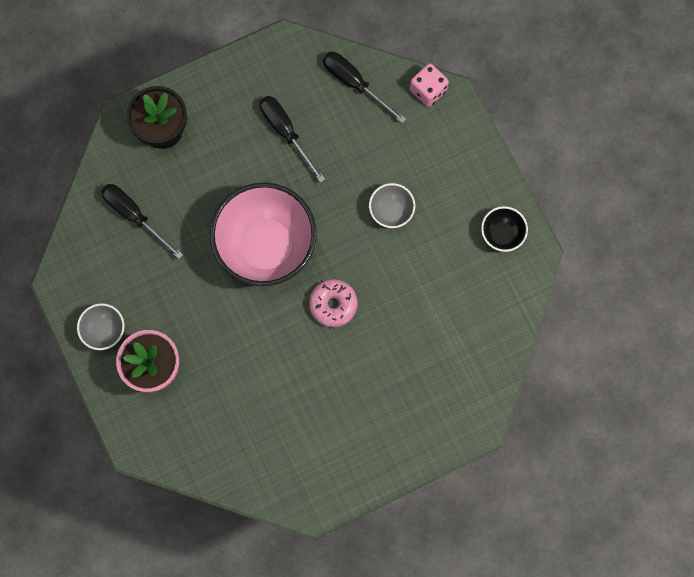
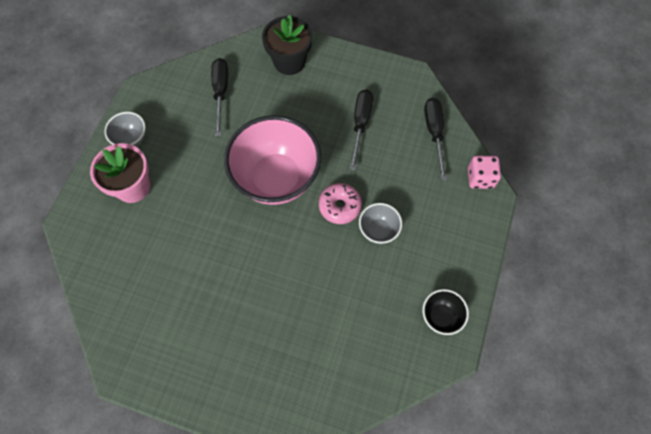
camera: 45 degrees right, 10 degrees down
(333, 304) = (279, 253): pink donut -> pink donut (339, 206)

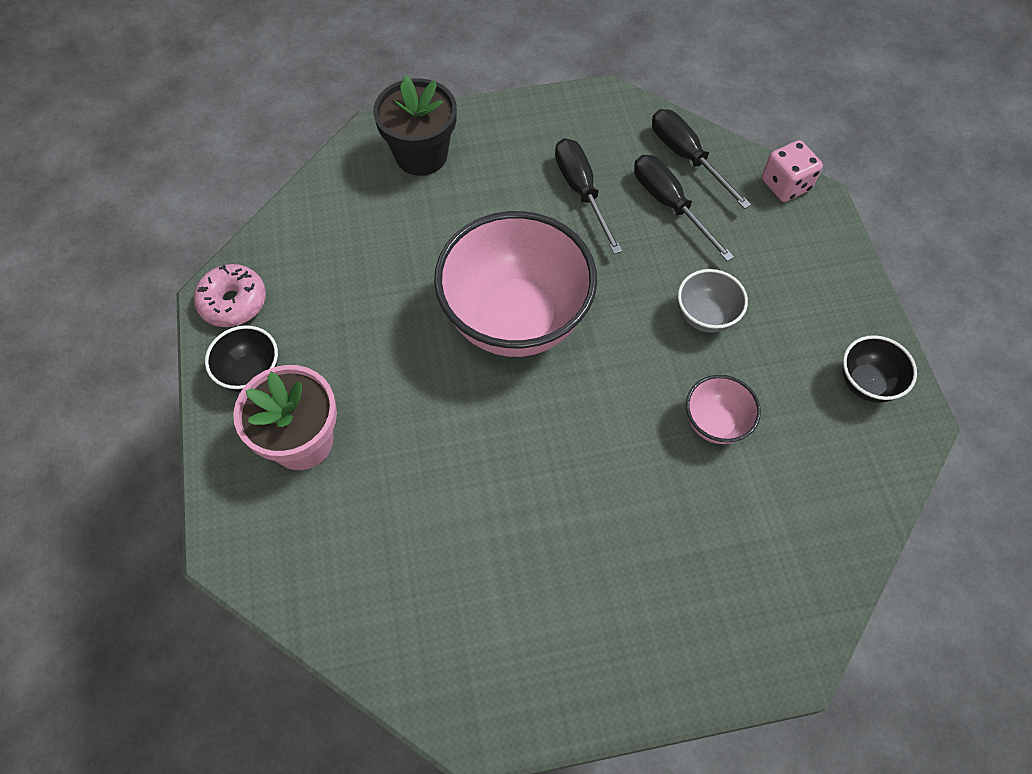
camera: 30 degrees left, 5 degrees down
(131, 139) = (251, 373): grey bowl -> black bowl
(221, 92) = (348, 242): black screwdriver -> black screwdriver (670, 205)
(339, 206) = (631, 312): pink donut -> pink donut (233, 302)
(341, 291) = (715, 423): none -> pink bowl

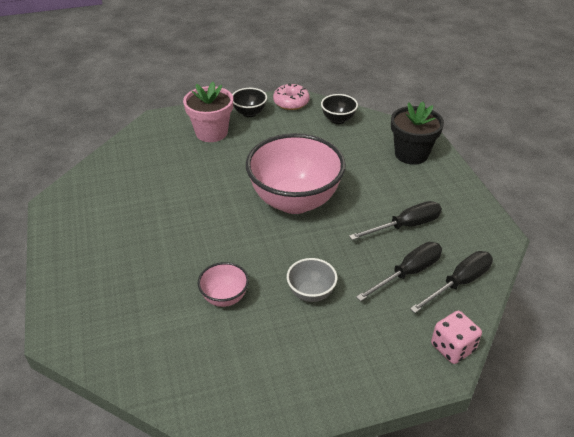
camera: 85 degrees right, 20 degrees down
(866, 383) = (262, 393): black bowl -> black bowl (338, 120)

